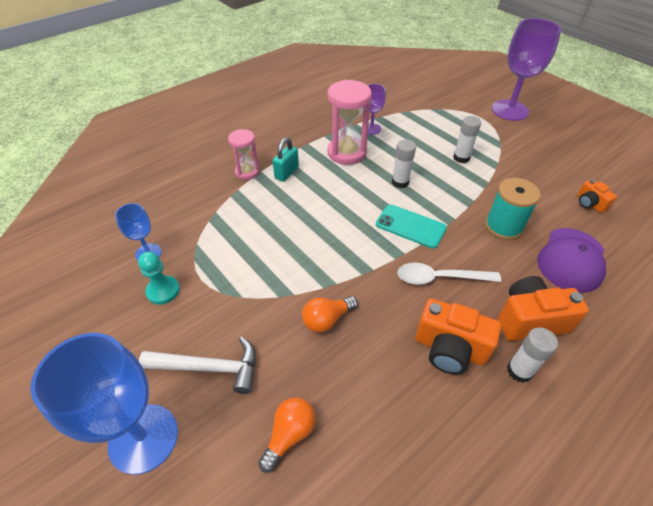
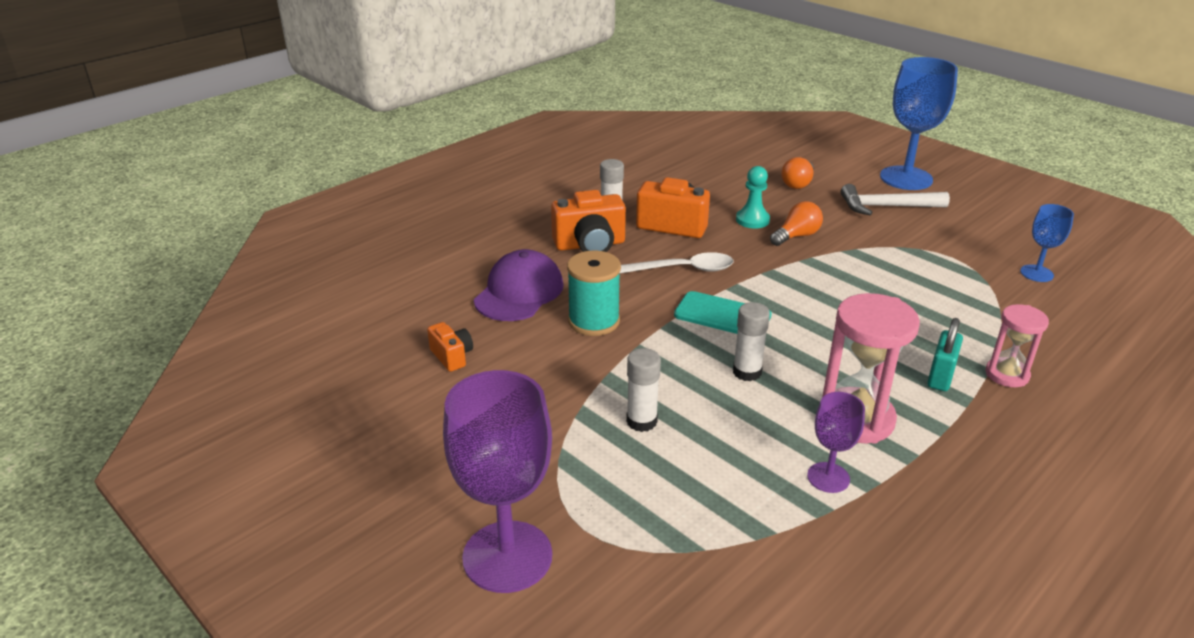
camera: 175 degrees right, 15 degrees down
(163, 291) = (982, 246): turquoise pawn -> turquoise pawn (752, 220)

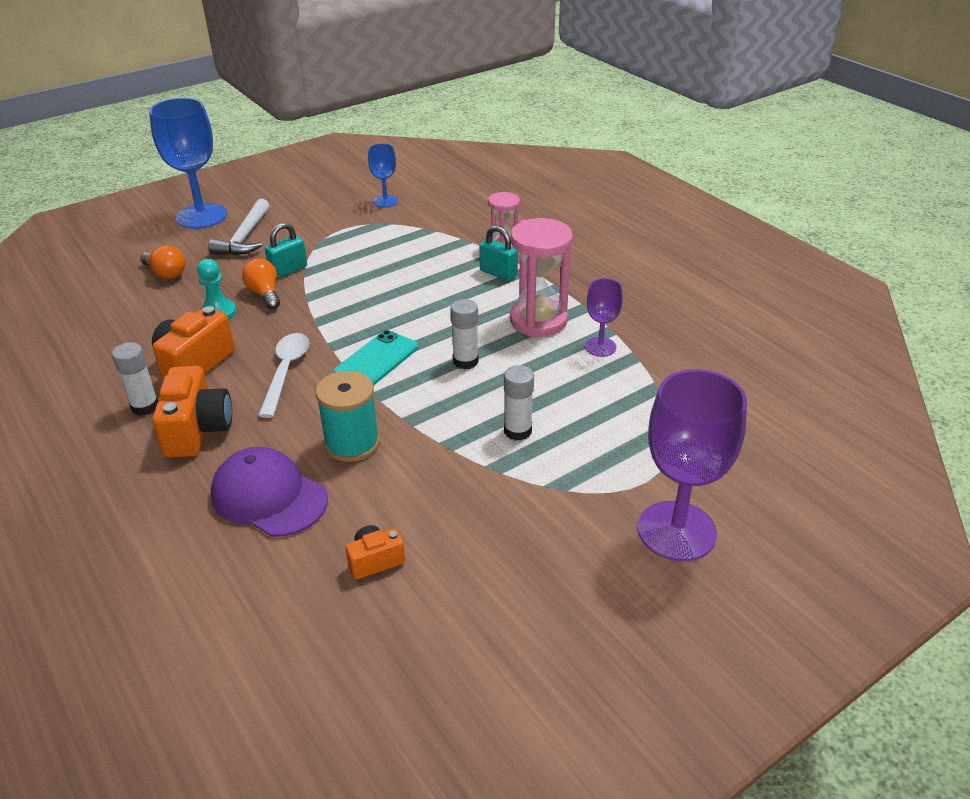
camera: 80 degrees left, 5 degrees up
(845, 240) = (288, 270): none -> turquoise padlock

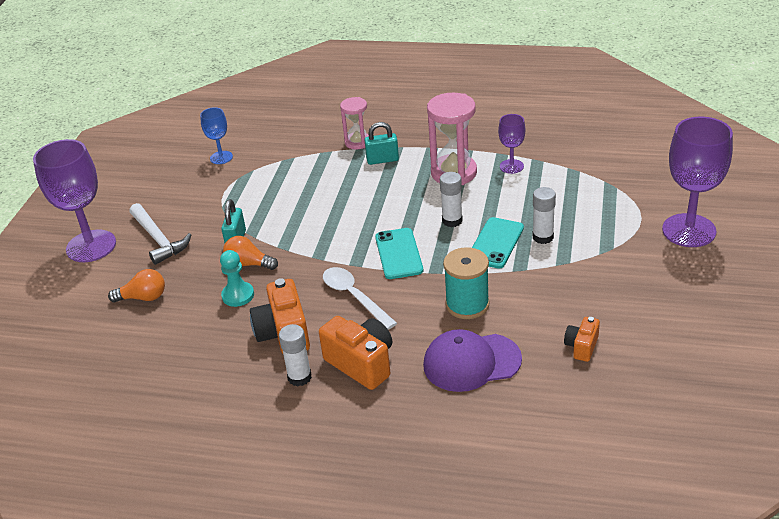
camera: 40 degrees left, 0 degrees up
(201, 216) = (91, 246): blue goblet -> purple goblet
(467, 407) = (495, 243): none -> turquoise phone

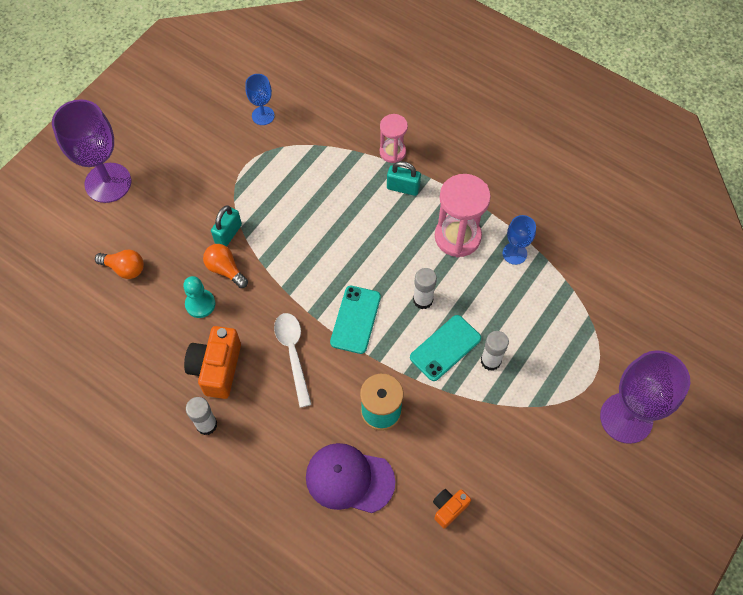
camera: 20 degrees right, 25 degrees up
(158, 239) = (165, 201): white hammer -> none
(361, 364) = (261, 435): orange camera -> none
(511, 166) = (514, 253): purple goblet -> blue goblet

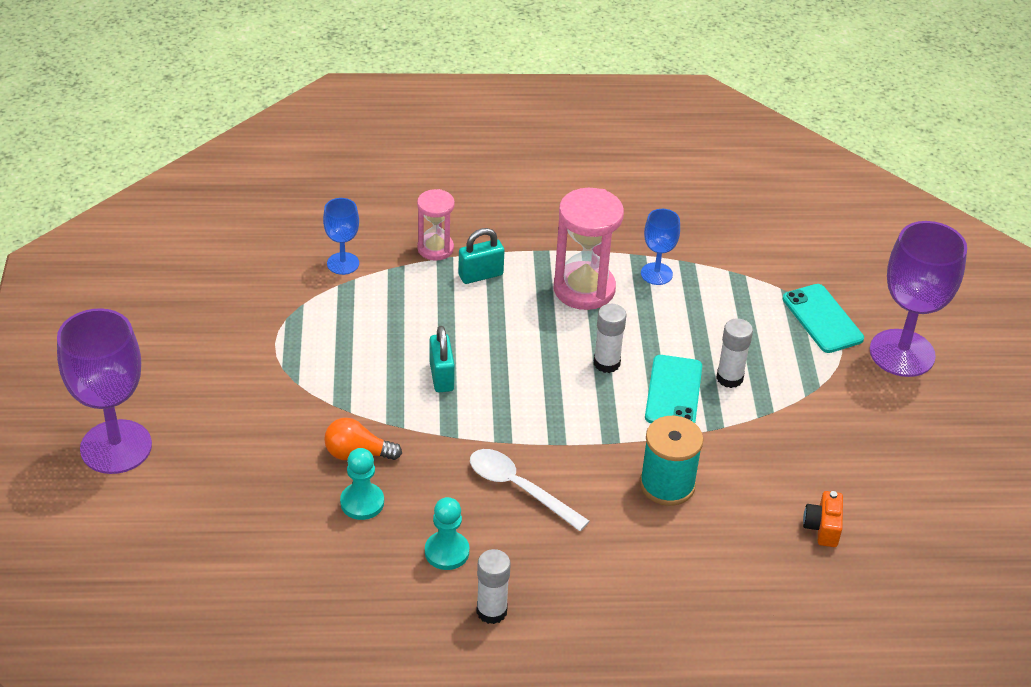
camera: 40 degrees left, 20 degrees down
(125, 268) = (230, 519): orange light bulb -> none
(216, 368) = (447, 552): orange camera -> turquoise pawn
(228, 234) = (325, 418): turquoise padlock -> turquoise padlock (441, 377)
(263, 116) = (247, 286): blue goblet -> blue goblet (343, 263)
(349, 479) = (699, 564): purple cap -> none
(355, 319) = (554, 419): turquoise phone -> turquoise phone (822, 319)

